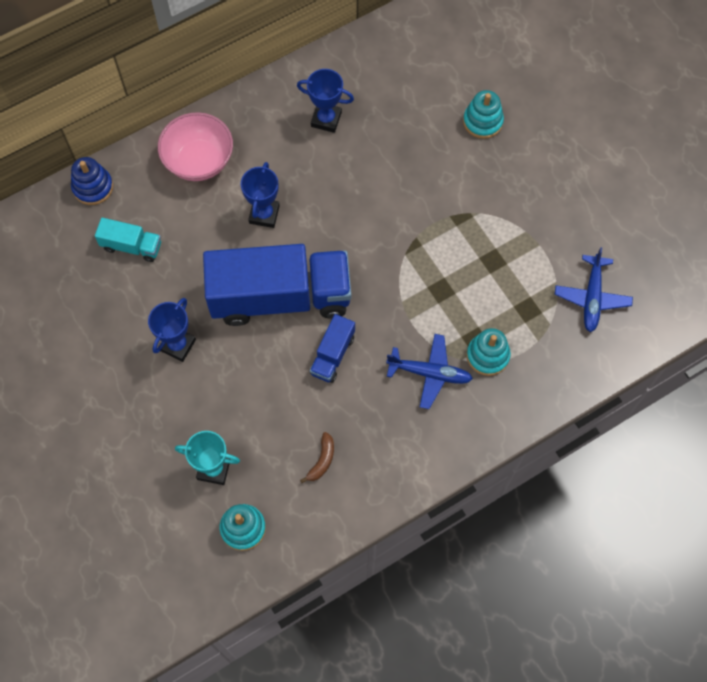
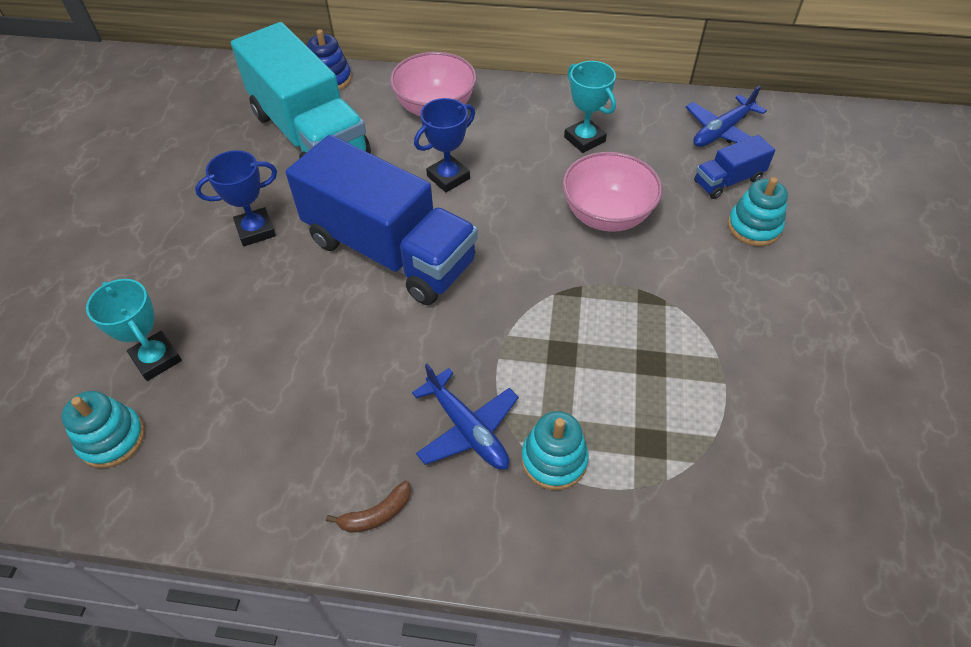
camera: 40 degrees right, 15 degrees down
(131, 246) = (310, 134): turquoise truck -> turquoise truck, size x2.27
(322, 460) = (261, 432): brown banana -> brown banana (376, 514)
(326, 119) = (584, 139): blue trophy -> turquoise trophy
(332, 355) = (383, 336): blue truck -> blue truck (728, 181)
(390, 174) = (606, 215): none -> pink bowl
(592, 297) = (751, 487): blue plane -> blue plane (722, 131)

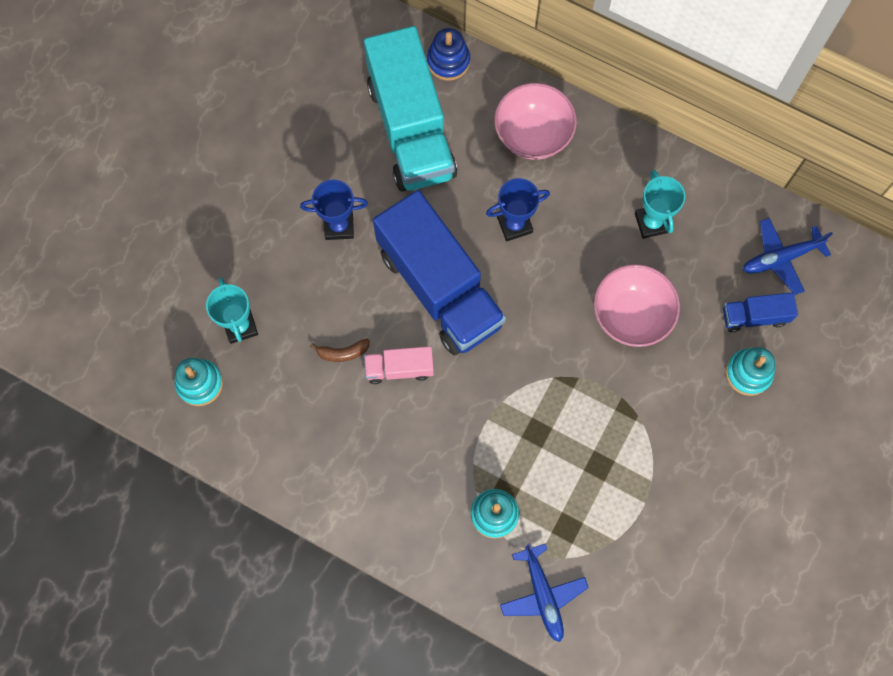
camera: 20 degrees right, 20 degrees up
(371, 341) = (399, 369): none -> pink truck
(376, 514) = (361, 507): brown banana -> brown banana (342, 353)
(467, 429) = (443, 468): blue plane -> blue plane (542, 594)

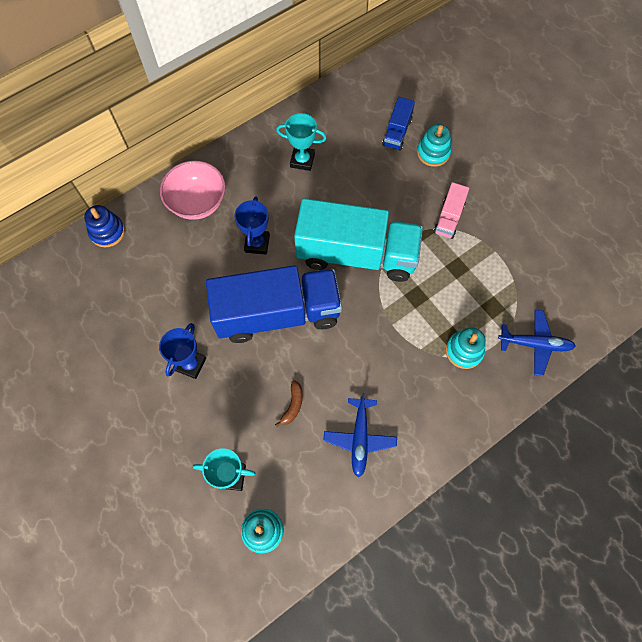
camera: 65 degrees left, 5 degrees down
(399, 369) = (325, 369): pink truck -> pink truck (448, 218)
(411, 129) = (144, 280): turquoise truck -> turquoise truck (356, 254)
(631, 315) = (361, 201): pink bowl -> none
(781, 258) = (365, 101): blue plane -> blue plane (359, 438)

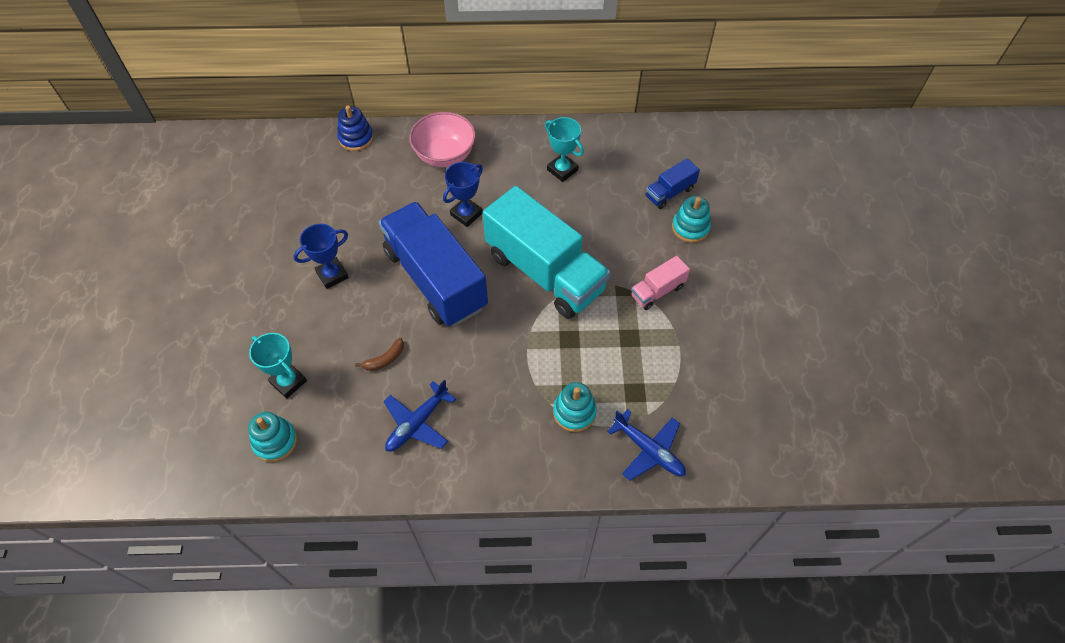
camera: 35 degrees right, 10 degrees down
(277, 314) = (435, 279): blue truck -> blue truck turned 150 degrees counterclockwise

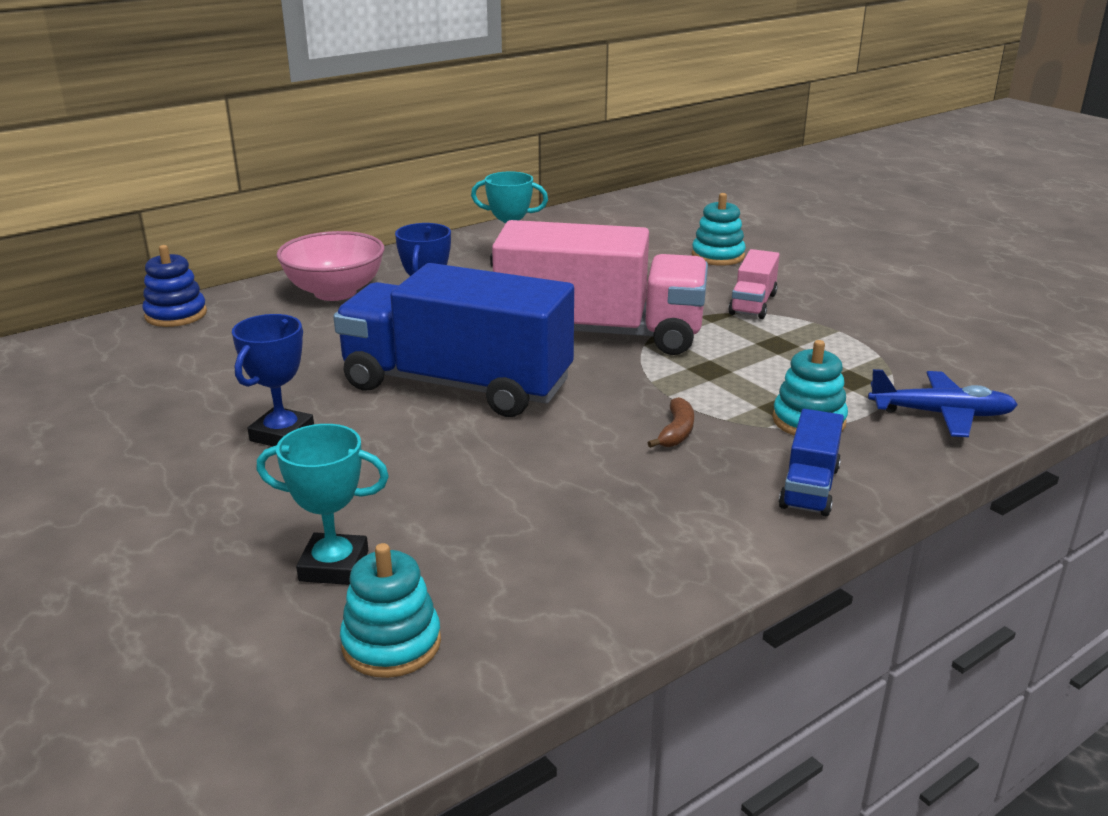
camera: 35 degrees left, 30 degrees down
(385, 359) = (476, 479): brown banana -> brown banana (676, 432)
(417, 423) = (614, 517): blue plane -> none
(545, 272) = (600, 333): turquoise truck -> pink truck
(669, 193) = (659, 242): blue truck -> blue truck (809, 487)

